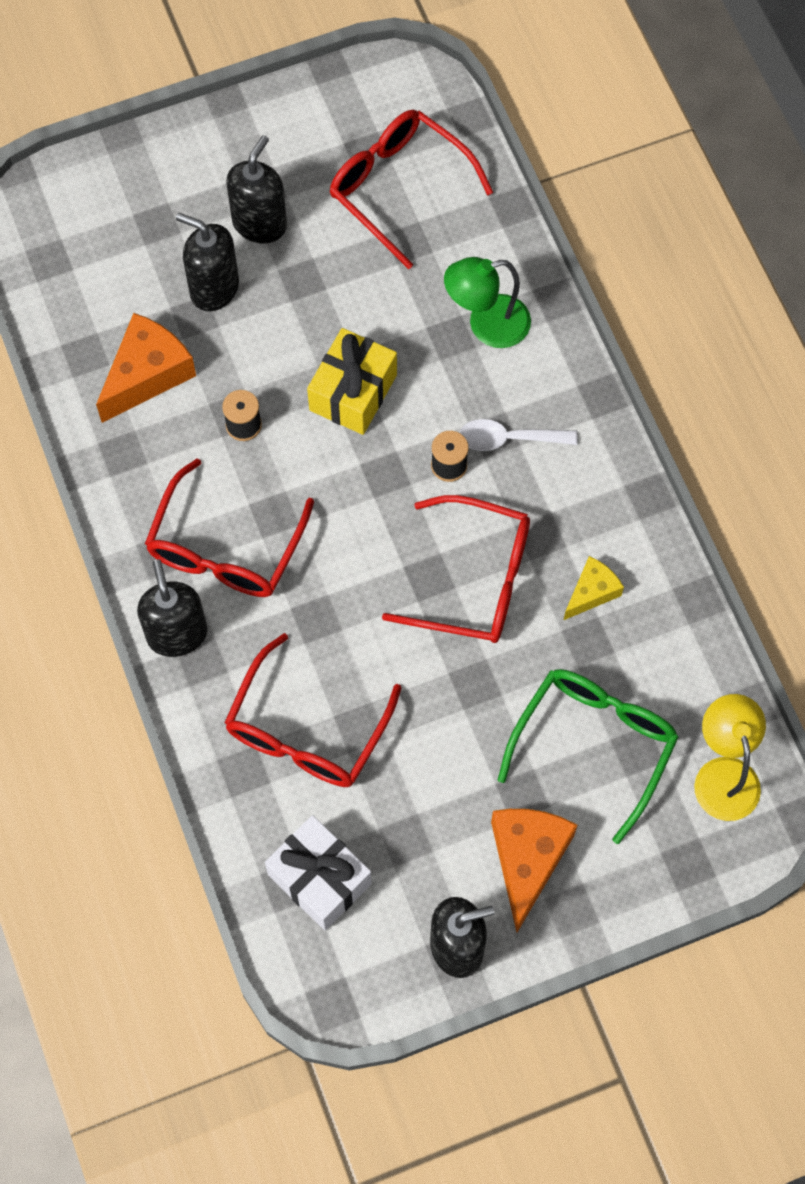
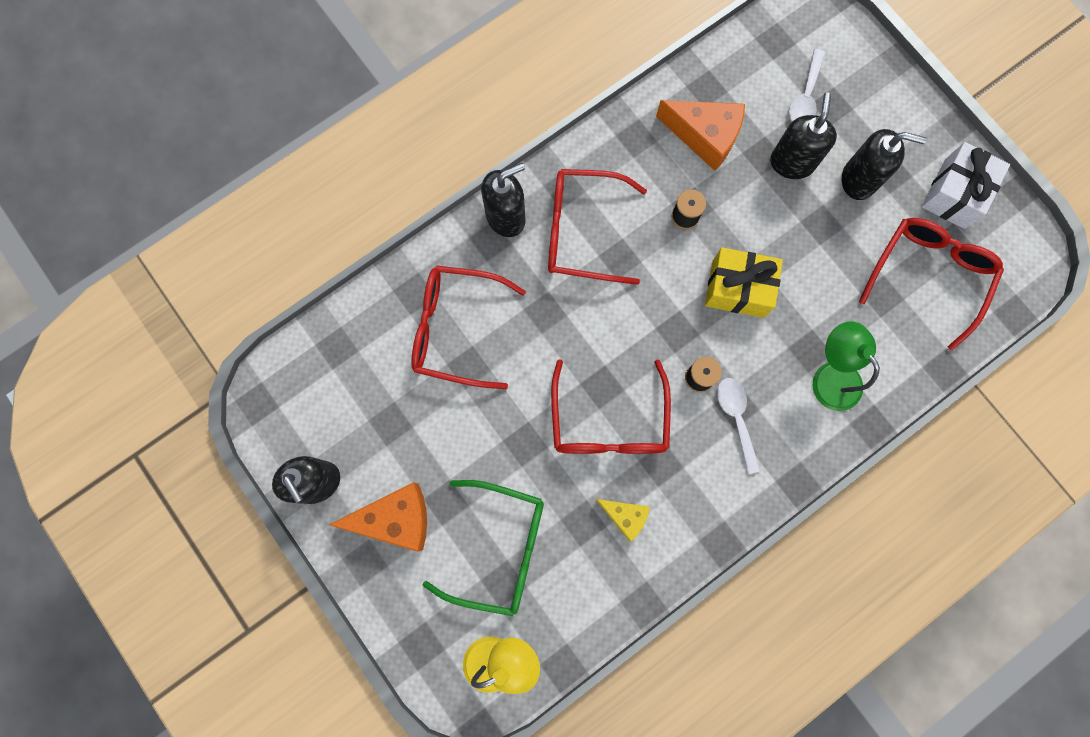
camera: 75 degrees right, 10 degrees up
(134, 248) = (805, 96): none -> white spoon
(319, 879) = (346, 369): white gift -> white gift (954, 194)

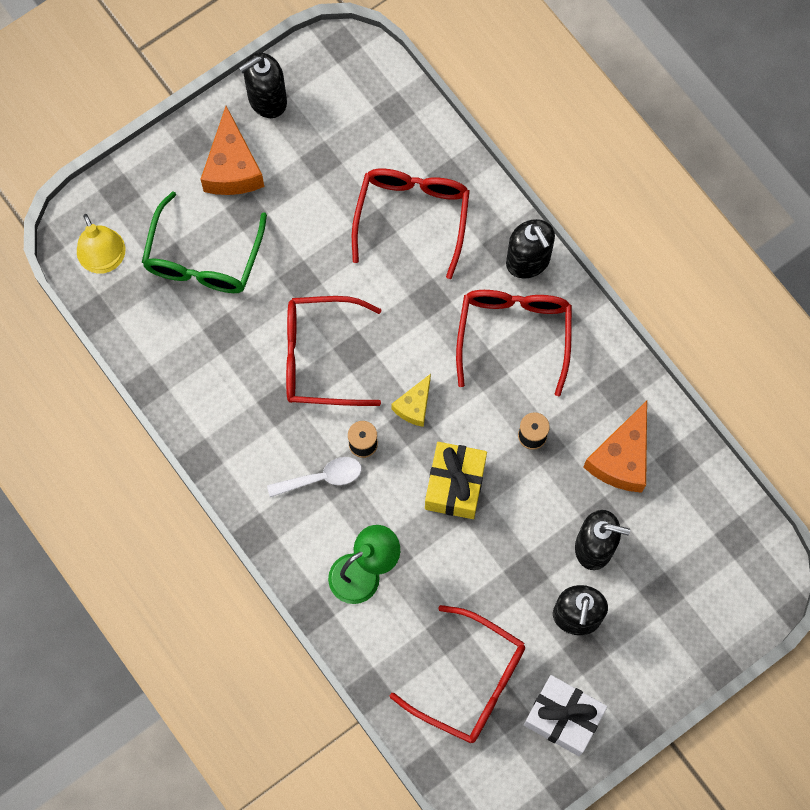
camera: 90 degrees right, 5 degrees down
(625, 516) = (229, 370): yellow cheese -> yellow cheese (414, 406)
(805, 96) = (672, 565): white spoon -> none

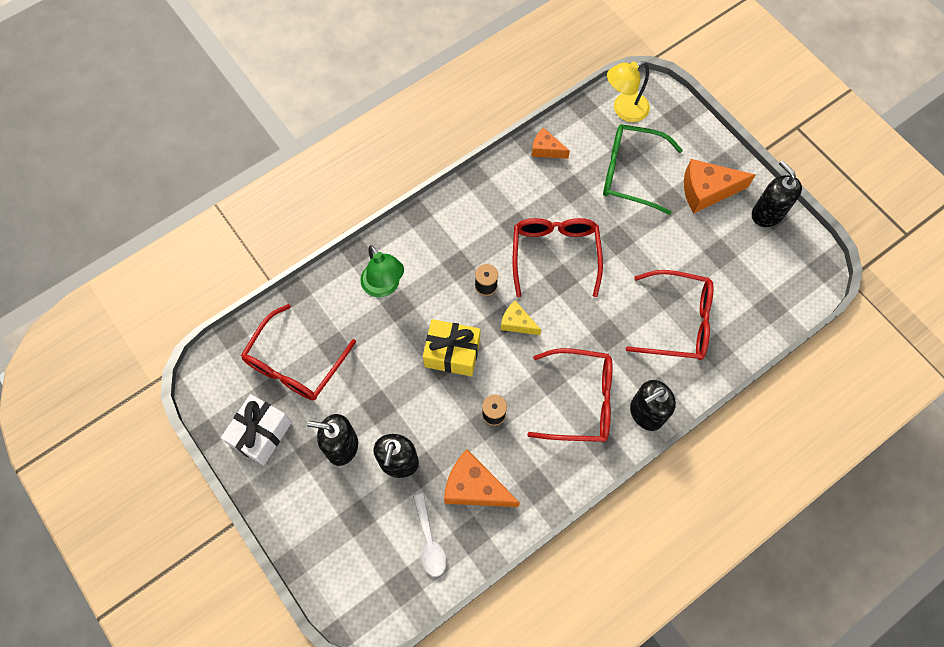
camera: 90 degrees right, 5 degrees down
(163, 363) = (546, 149): none -> orange cheese
(321, 478) = (458, 256): white spoon -> white spoon (429, 541)

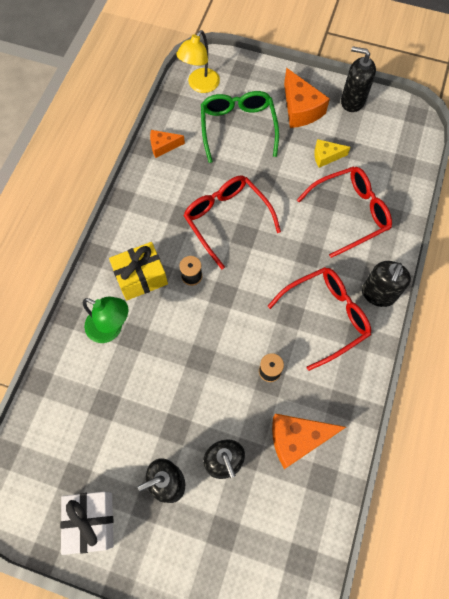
camera: 35 degrees left, 0 degrees up
(295, 363) = (80, 441): red glasses -> none
(429, 541) = (294, 508): white spoon -> none
(452, 353) = (203, 345): yellow gift -> yellow gift (141, 277)
(517, 323) = (236, 289): yellow cheese -> yellow cheese (326, 156)
(630, 173) = (238, 127): green glasses -> green glasses turned 105 degrees clockwise
(706, 191) = (300, 109): orange cheese -> orange cheese turned 75 degrees counterclockwise

